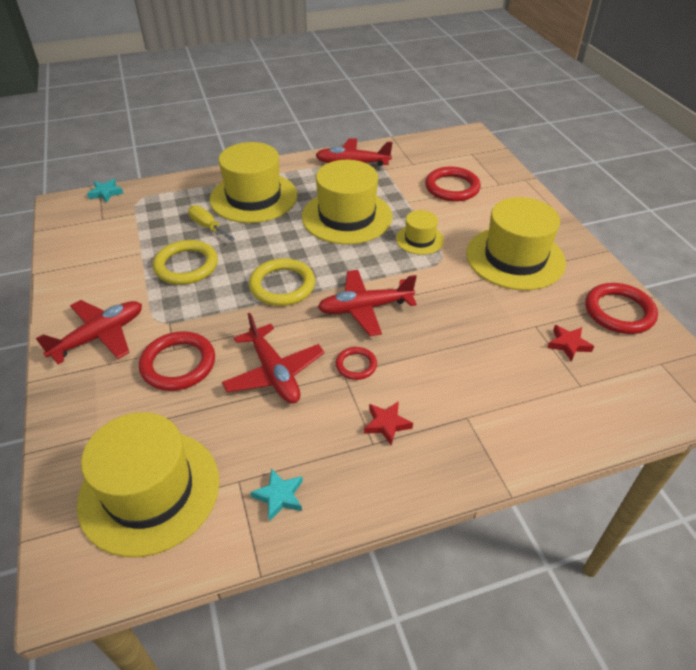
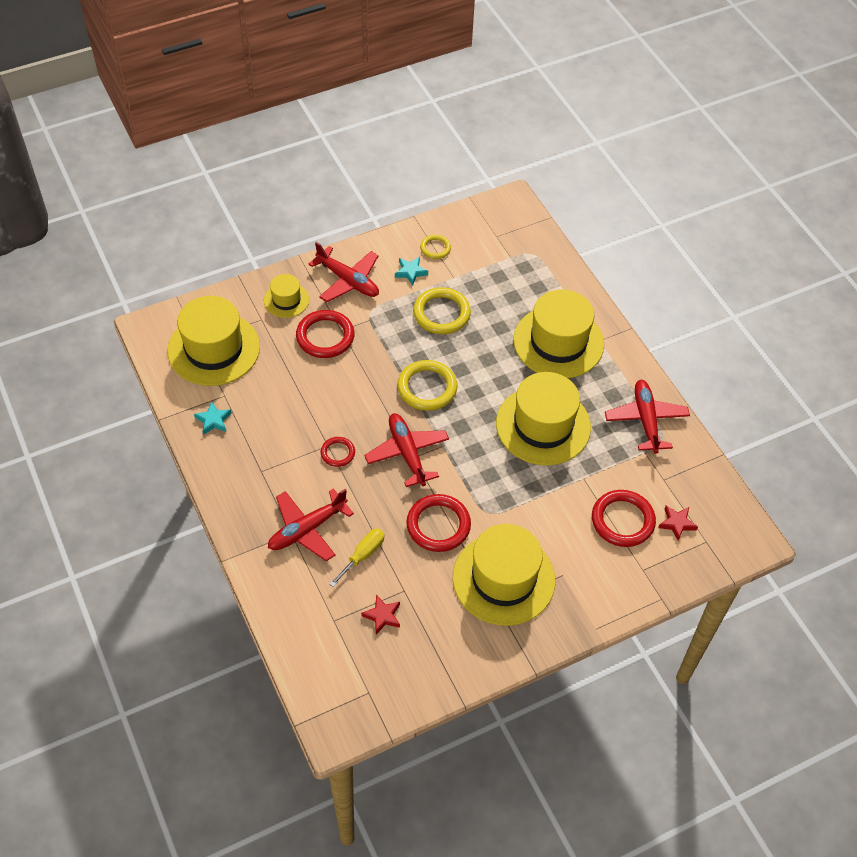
camera: 80 degrees right, 10 degrees up
(92, 261) = (435, 248): none -> yellow ring
(106, 193) = (537, 226): turquoise star -> turquoise star (410, 272)
(207, 226) = (501, 316): yellow screwdriver -> yellow screwdriver (363, 555)
(274, 373) = (323, 399): red plane -> red plane (307, 529)
(386, 424) = (279, 478): red star -> red star (677, 523)
(419, 239) = (517, 492): yellow hat -> yellow hat (286, 300)
(619, 312) = (434, 667): red ring -> red ring (438, 525)

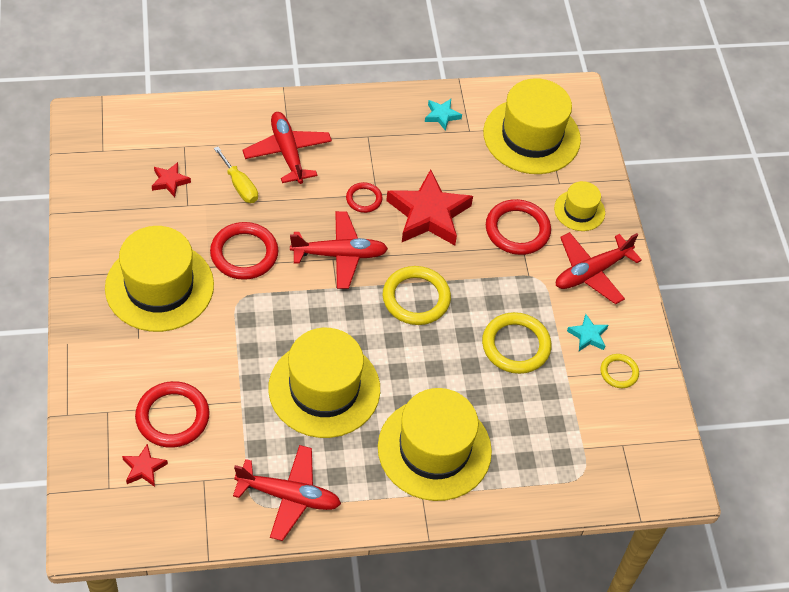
camera: 105 degrees right, 0 degrees up
(335, 401) = (428, 214): none -> red star

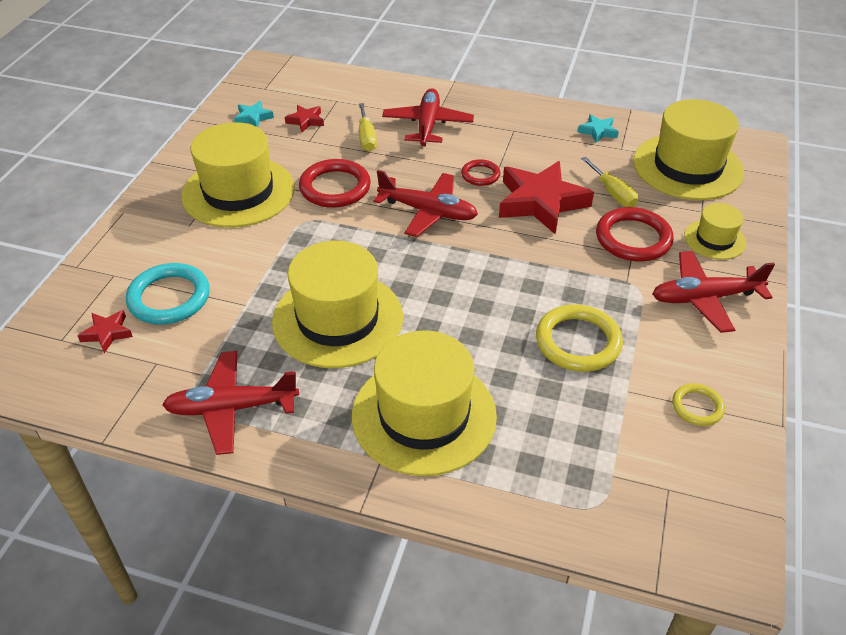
camera: 30 degrees right, 10 degrees down
(172, 417) = (169, 298): red ring -> turquoise ring
(289, 496) = (231, 408): red plane -> red plane turned 135 degrees clockwise
(416, 298) = (486, 268): yellow ring -> none
(482, 185) = (613, 193): none -> yellow screwdriver
(588, 335) = (673, 357): turquoise star -> turquoise star (253, 117)

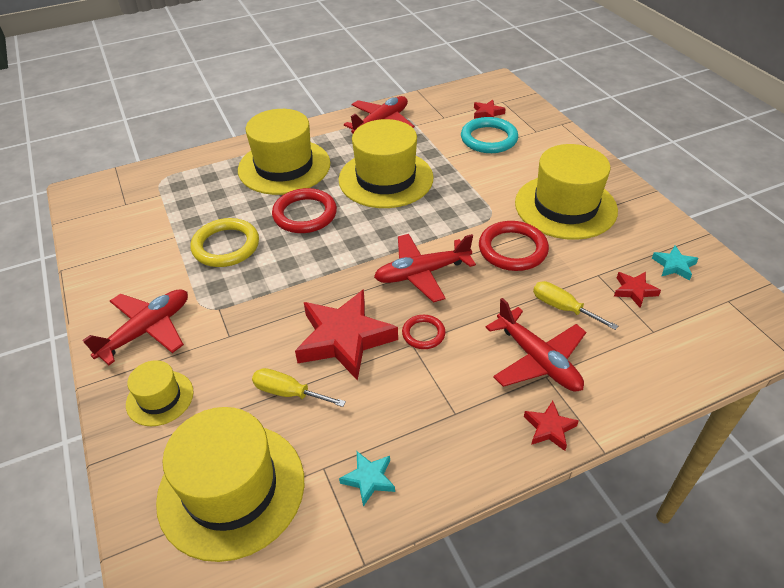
camera: 140 degrees right, 0 degrees up
(469, 99) = (549, 428): none -> red star
(633, 238) = (237, 352): red ring -> red ring (305, 214)
(697, 407) = (123, 251): yellow ring -> none

